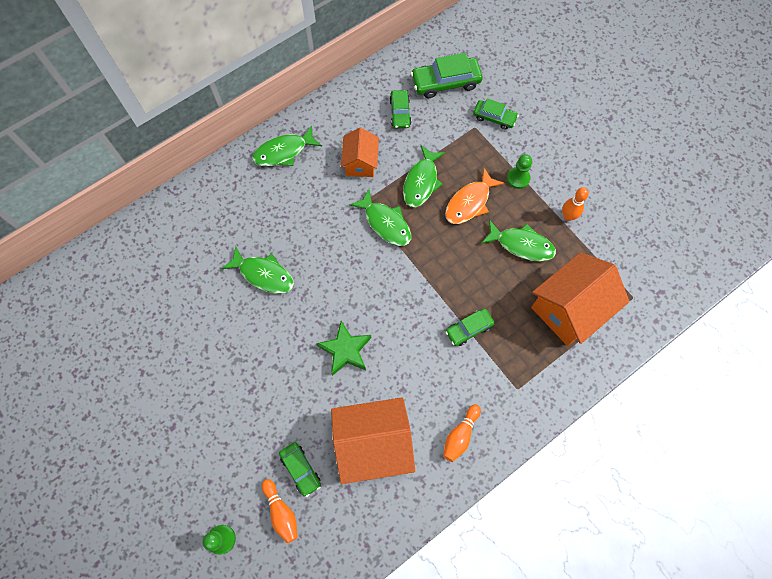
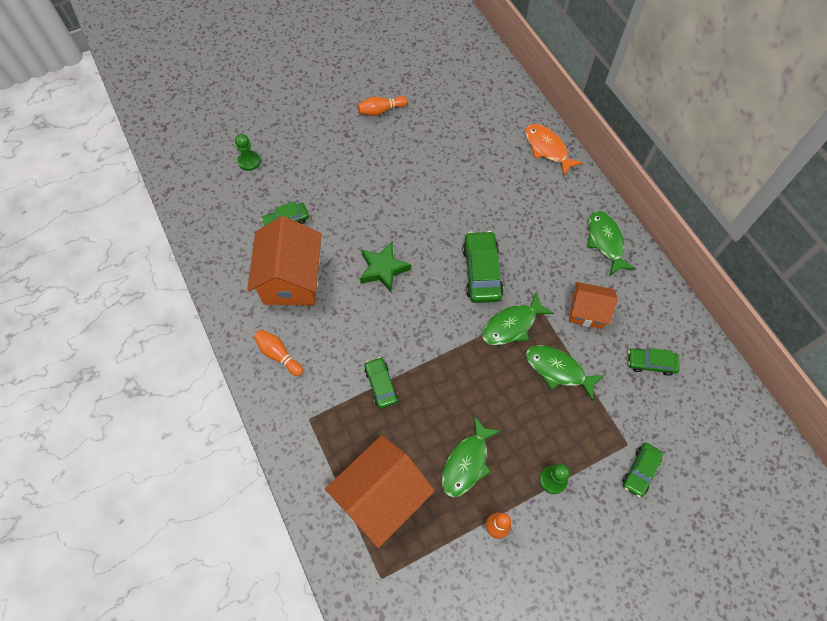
camera: 100 degrees right, 5 degrees down
(263, 274) = (471, 211): green fish -> none
(281, 512) = (256, 203): orange bowling pin -> orange bowling pin (381, 110)
(445, 82) = (694, 423): green car -> green car (482, 272)
(469, 202) = (527, 417): orange fish -> orange fish (547, 149)
(569, 309) = (381, 496): orange house -> orange house turned 75 degrees clockwise

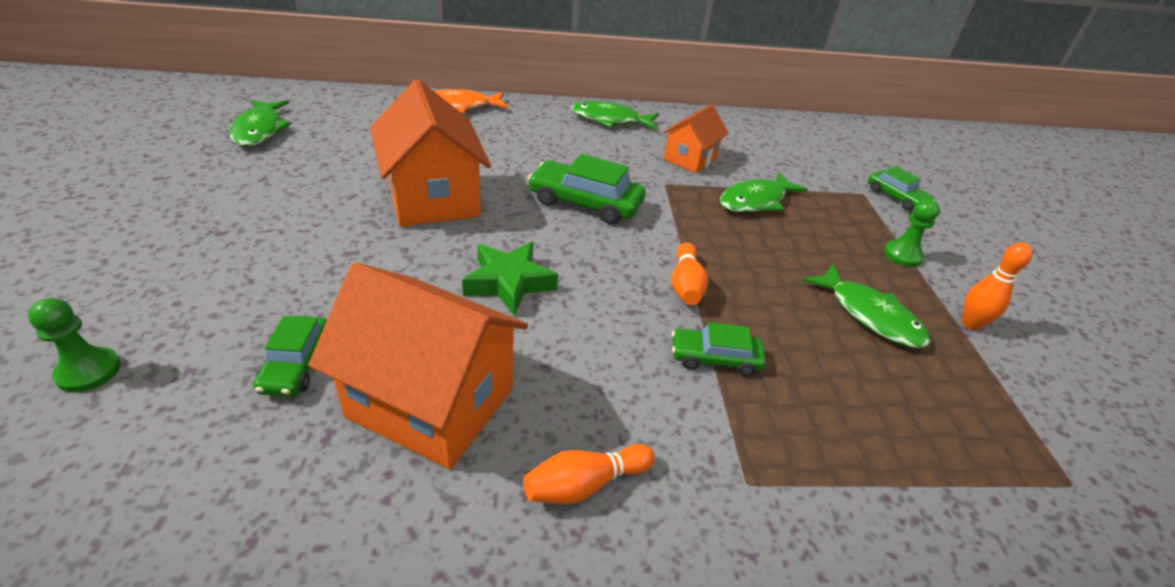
camera: 70 degrees left, 25 degrees down
(381, 110) = (229, 187): orange bowling pin -> orange bowling pin (685, 285)
(381, 496) = (920, 430): orange house -> orange house (433, 198)
(512, 325) = (678, 209): green fish -> green fish (260, 130)
(651, 363) = (770, 149): green car -> none

